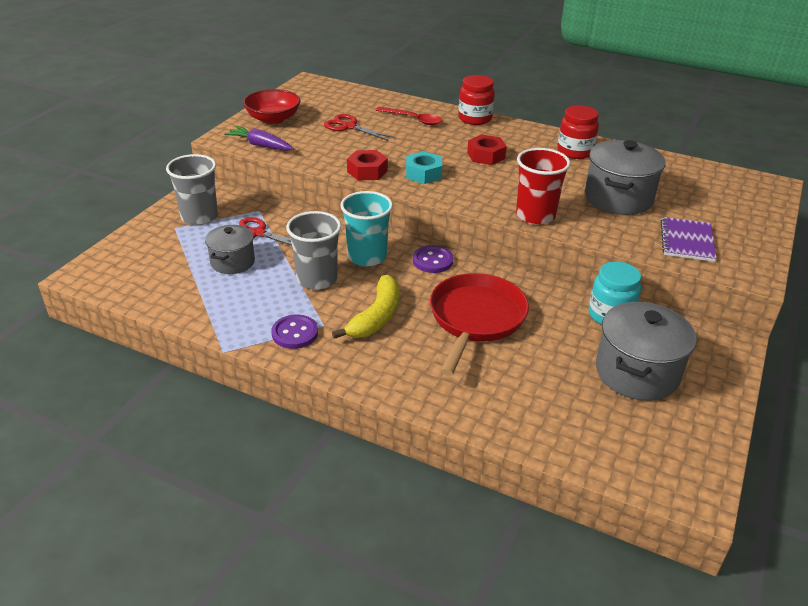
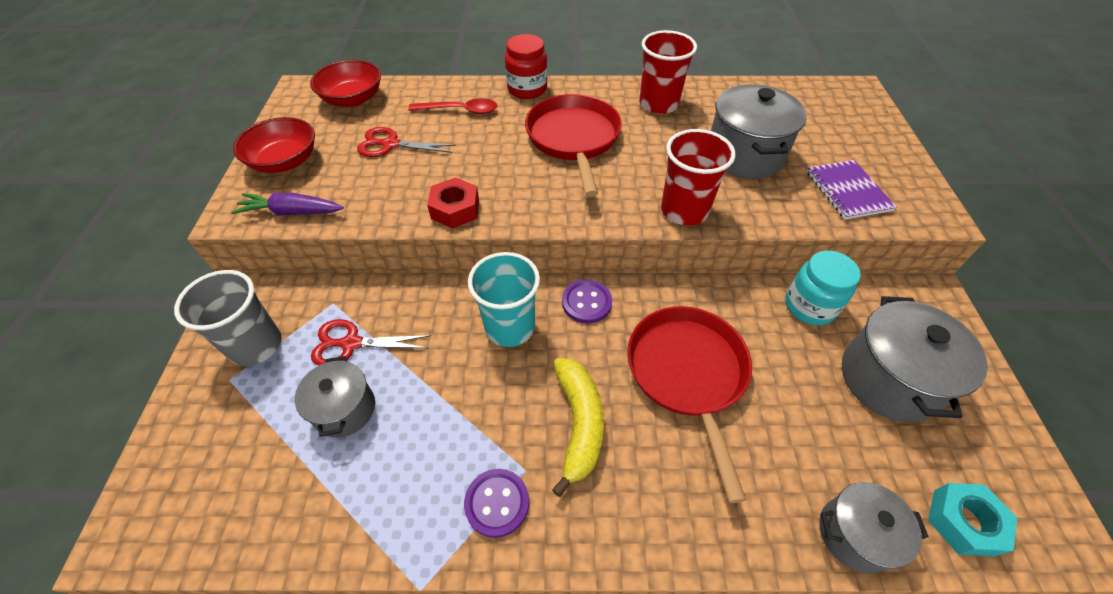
camera: 25 degrees left, 15 degrees up
(317, 279) = (471, 391): grey cup -> none
(341, 95) = (353, 99): none -> red bowl
(423, 173) = (523, 190): turquoise nut -> turquoise nut (963, 522)
(486, 155) = (574, 139): red nut -> red pan
(526, 432) = (854, 534): none -> grey pot
(575, 152) = (658, 104): red jar -> red cup

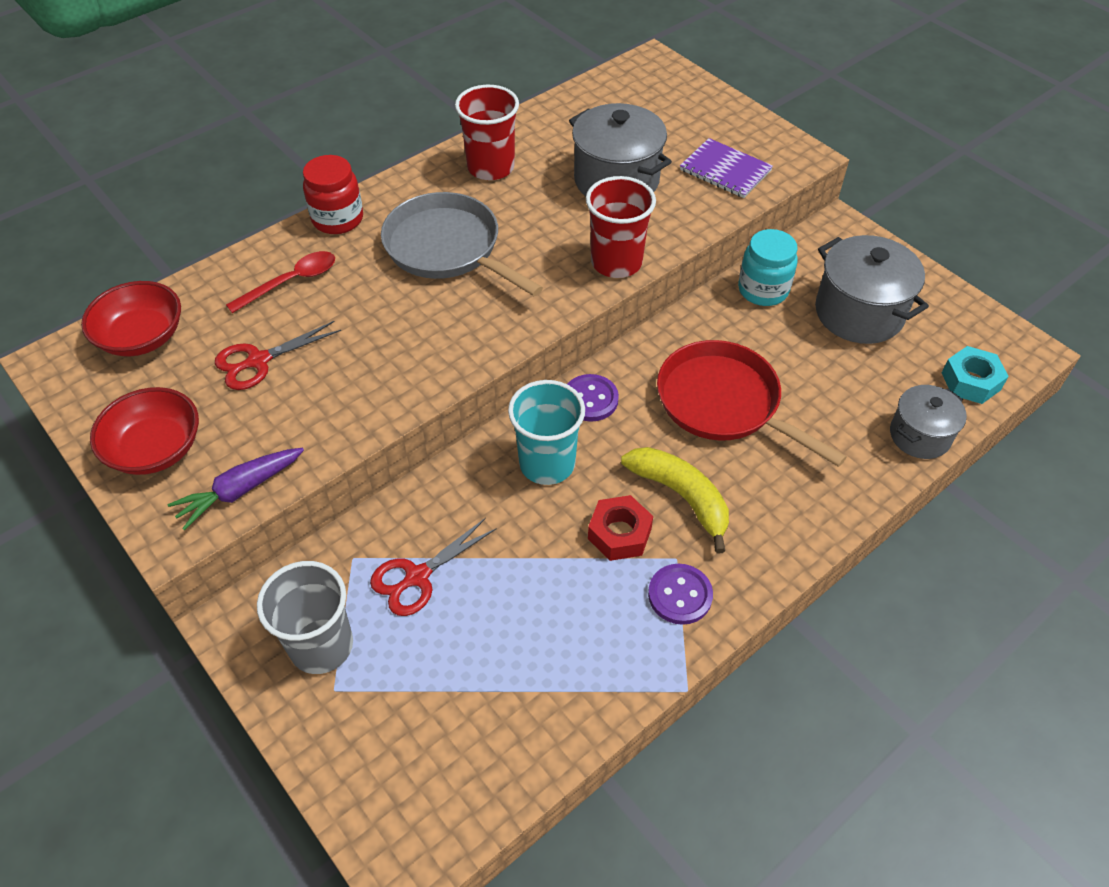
camera: 40 degrees left, 0 degrees up
(344, 409) = (478, 628): grey pot -> none
(455, 209) = (411, 383): red nut -> red nut (619, 534)
(574, 139) = (447, 248): red pan -> grey pan

